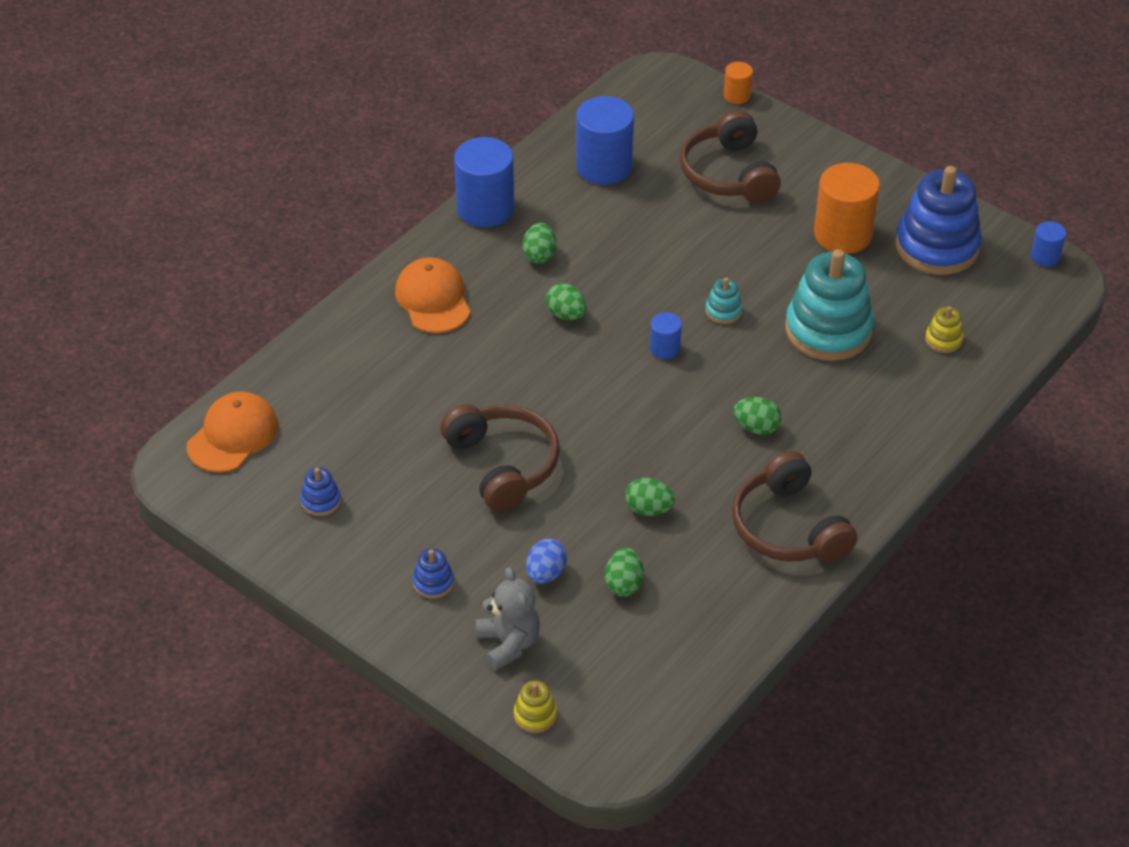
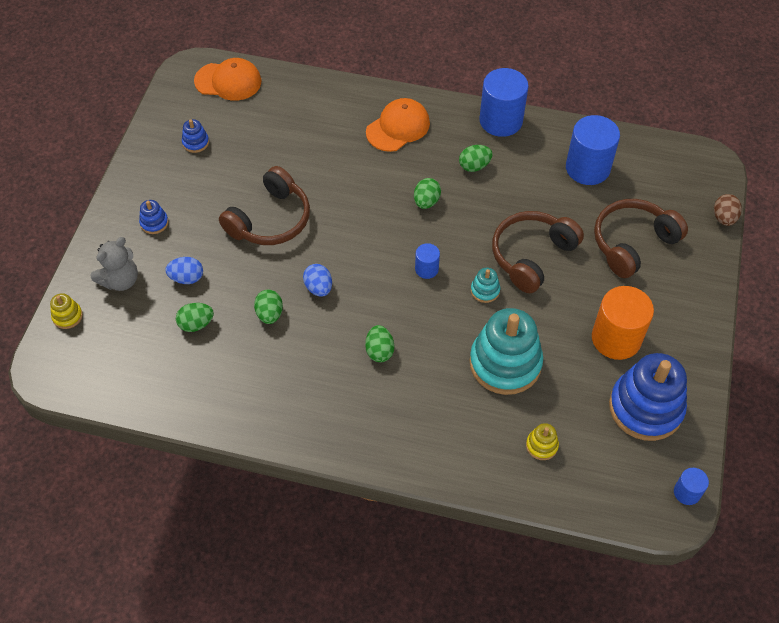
camera: 65 degrees right, 10 degrees up
(636, 452) = (318, 288): none -> blue egg
(737, 95) = (724, 218): orange cylinder -> brown egg
(788, 527) = (292, 404): brown headphones -> brown headphones (532, 256)

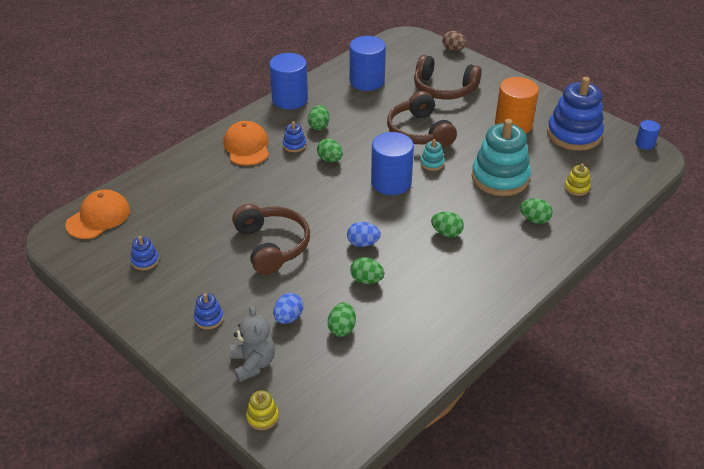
camera: 60 degrees left, 15 degrees down
(426, 269) = (391, 182): blue cylinder -> blue cylinder, size x2.01
(428, 162) = (294, 145): none -> blue stacking toy
(455, 423) = (534, 220): none -> green egg
(632, 243) = (443, 89): brown headphones -> brown headphones turned 60 degrees counterclockwise

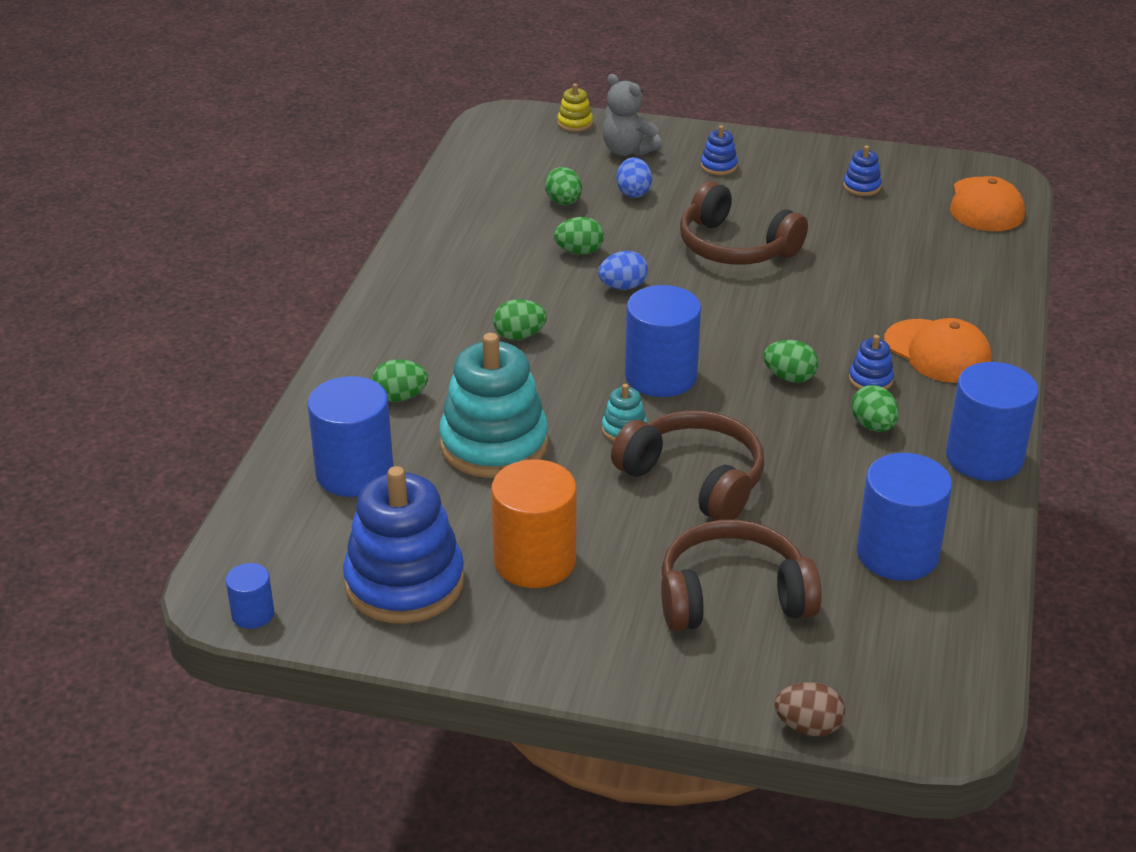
camera: 150 degrees right, 5 degrees down
(576, 188) = (354, 473): yellow stacking toy -> blue cylinder

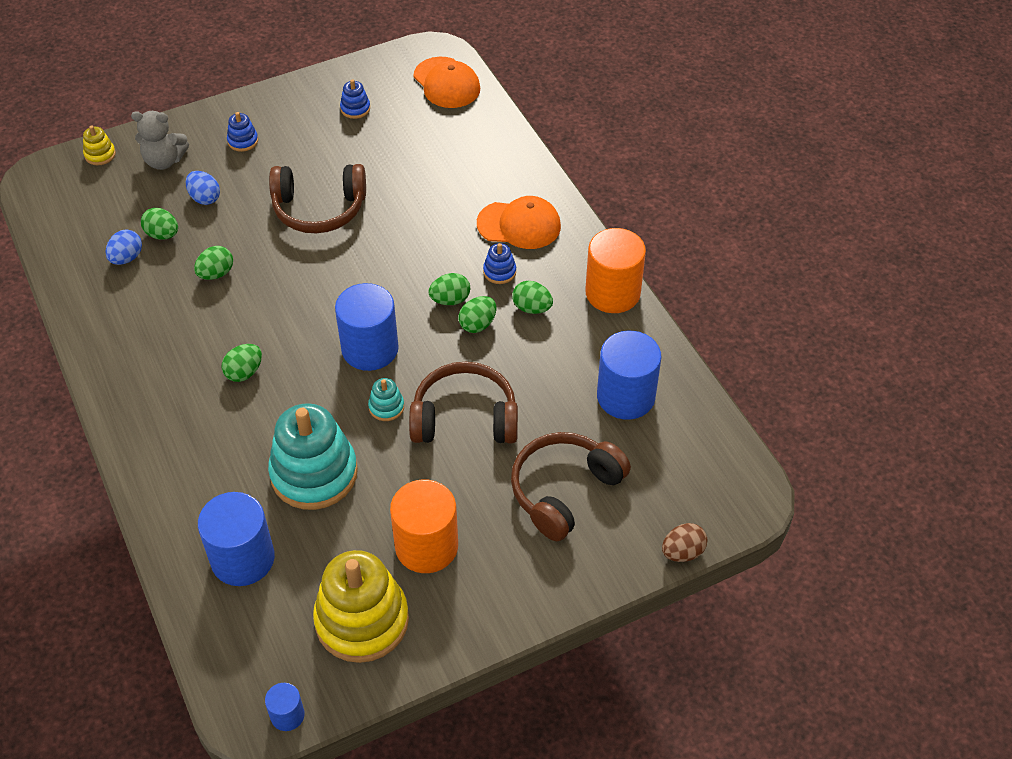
camera: 40 degrees left, 15 degrees up
(400, 397) = (212, 476): green egg -> green egg (478, 324)
(404, 583) = (362, 620): blue stacking toy -> yellow stacking toy
(622, 287) = (275, 287): blue egg -> blue egg (126, 258)
(984, 457) = (612, 293): blue cylinder -> orange cylinder

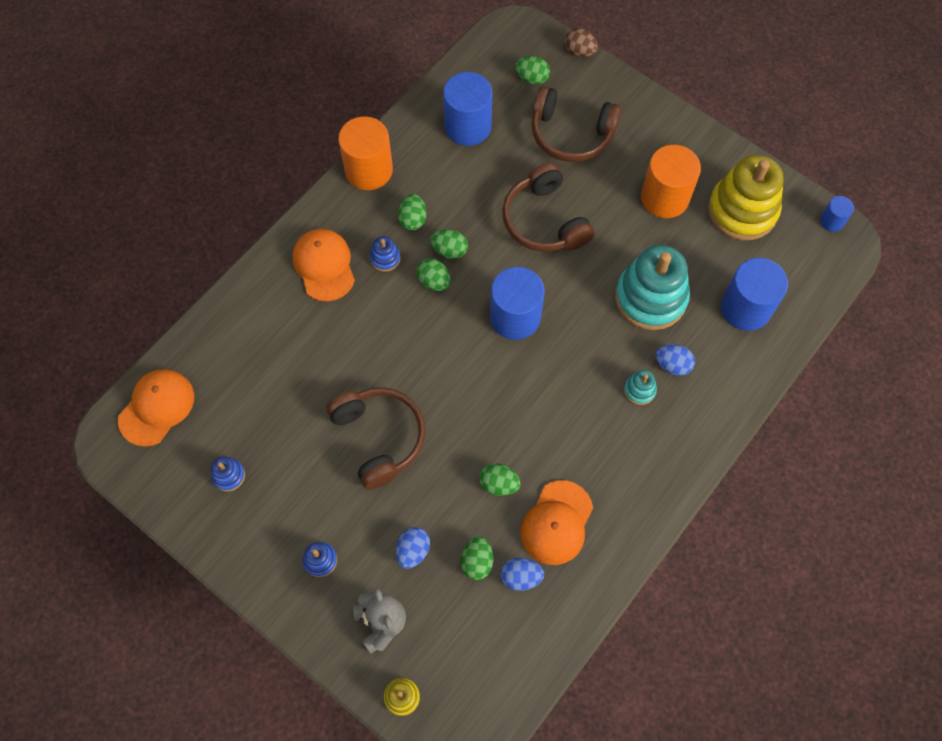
camera: 115 degrees left, 15 degrees up
(151, 300) = (557, 523): none -> orange cap
(228, 458) = (672, 365): none -> blue egg
(244, 372) = (589, 399): green egg -> green egg (532, 78)
(386, 407) = (564, 278): turquoise stacking toy -> turquoise stacking toy (639, 390)

